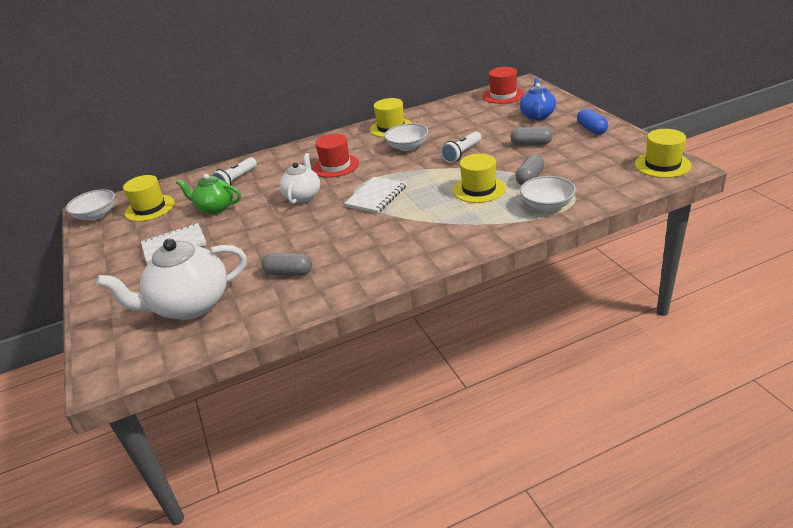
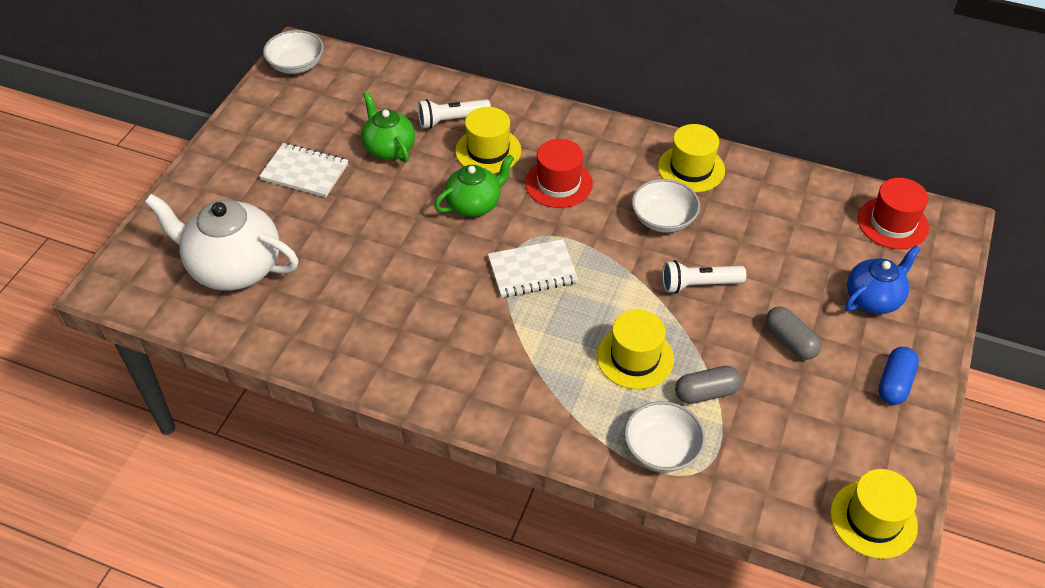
camera: 40 degrees right, 15 degrees up
(150, 208) = (342, 95): yellow hat -> yellow hat (488, 151)
(289, 273) = (340, 303): grey capsule -> none
(303, 196) = (474, 204): white teapot -> green teapot

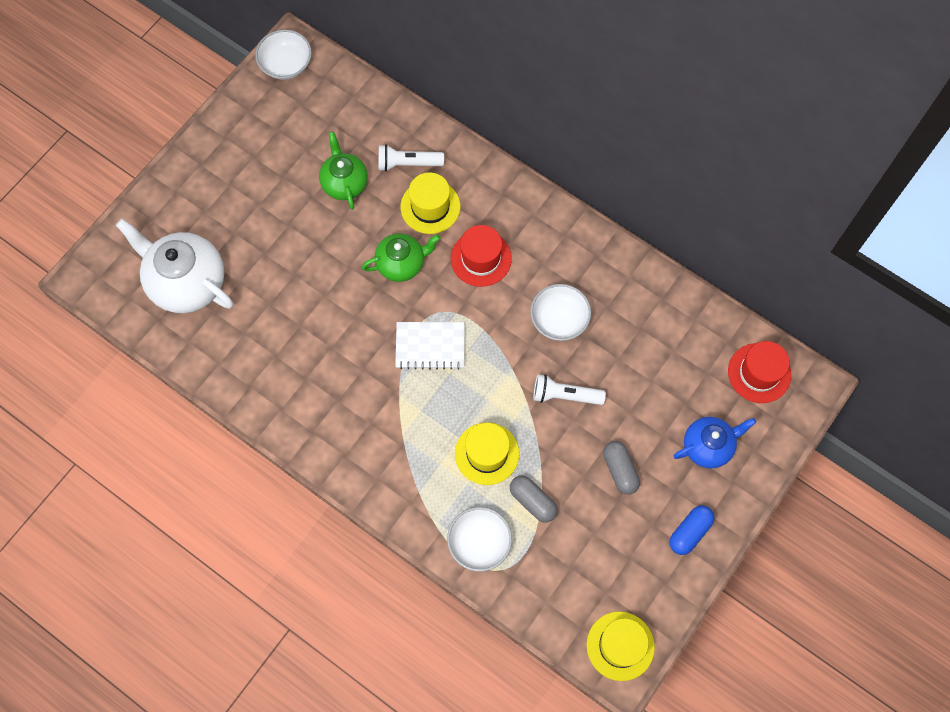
camera: 15 degrees right, 20 degrees up
(304, 172) = (266, 193): white notebook -> none
(691, 168) = (603, 270): yellow hat -> none
(706, 393) = (532, 501): grey capsule -> grey capsule turned 45 degrees clockwise

